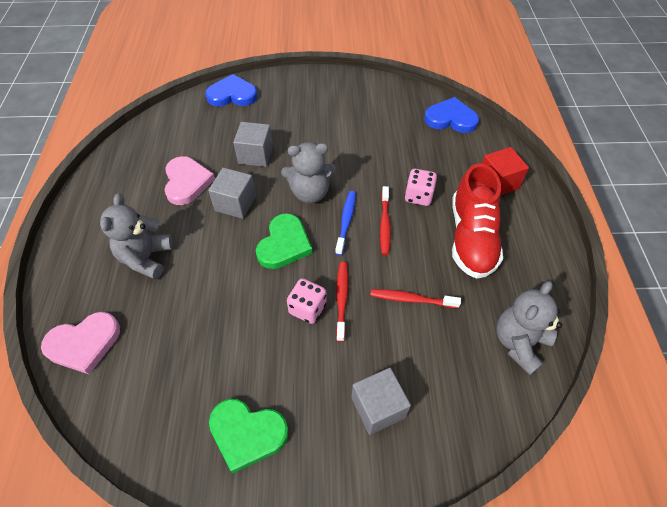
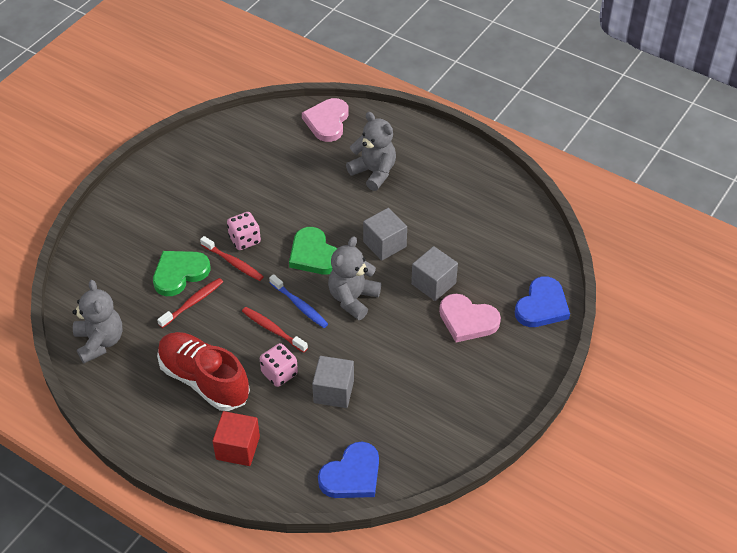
camera: 125 degrees right, 5 degrees down
(187, 182) = (437, 224): pink heart -> pink heart (467, 320)
(247, 433) = (191, 171): green heart -> green heart (179, 273)
(378, 407) = (142, 238): grey cube -> grey cube (333, 391)

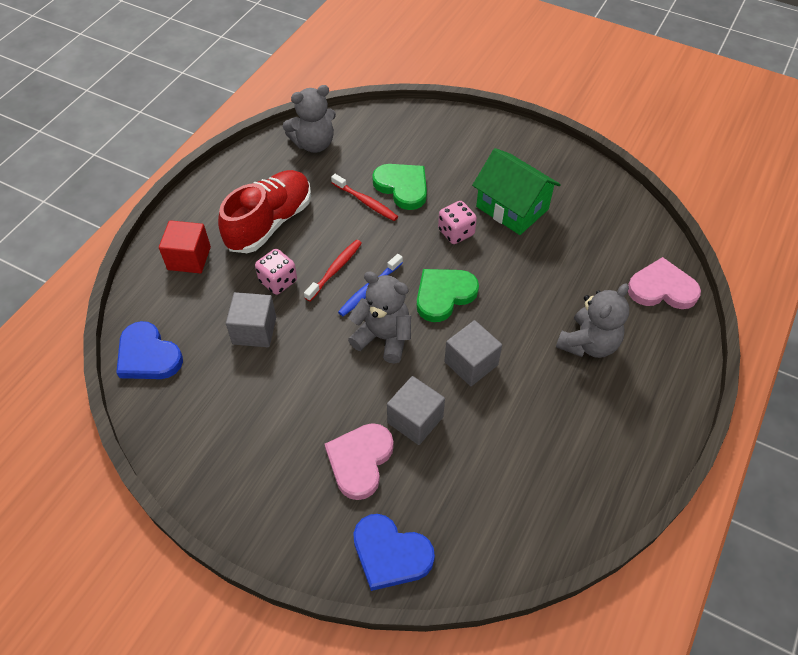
camera: 85 degrees right, 5 degrees up
(223, 198) = (512, 208): none -> green house
(233, 262) = (422, 227): red toothbrush -> none

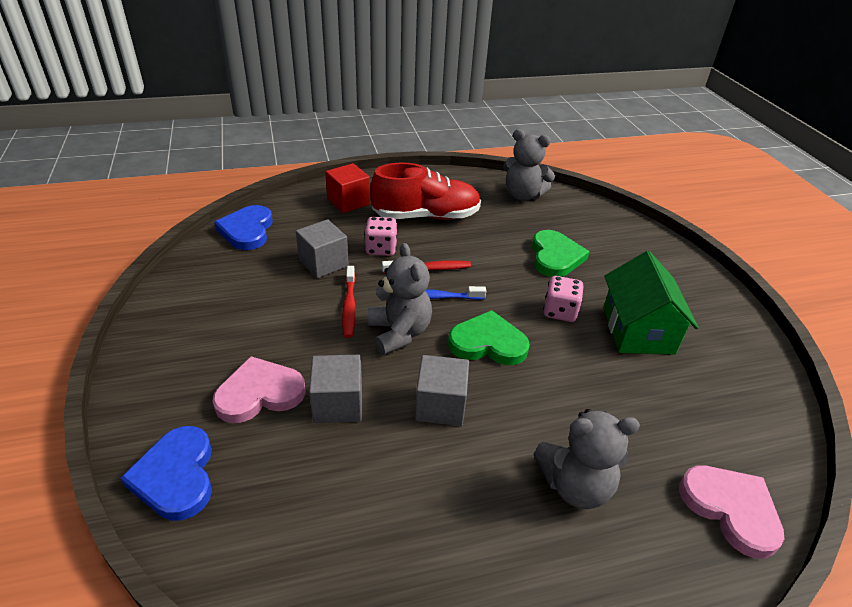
camera: 45 degrees right, 15 degrees down
(366, 202) = (512, 247): red toothbrush -> red toothbrush (349, 306)

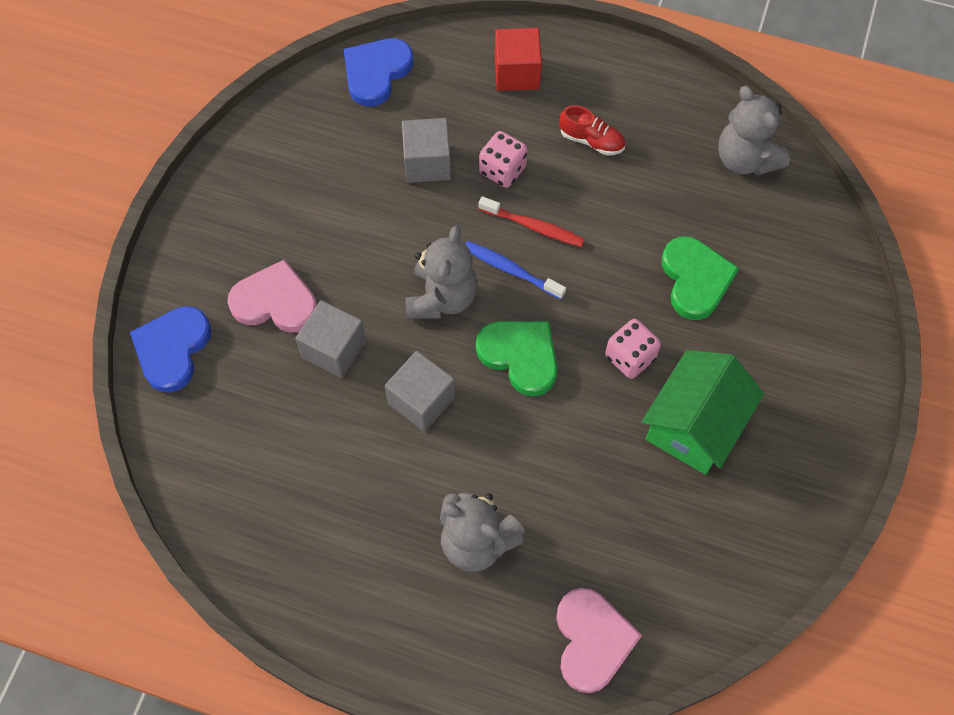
camera: 35 degrees right, 25 degrees up
(349, 306) = (416, 238): red toothbrush -> none
(426, 216) = (591, 141): red shoe -> red shoe, size x0.48
(555, 257) = (695, 279): green heart -> green heart turned 45 degrees counterclockwise

